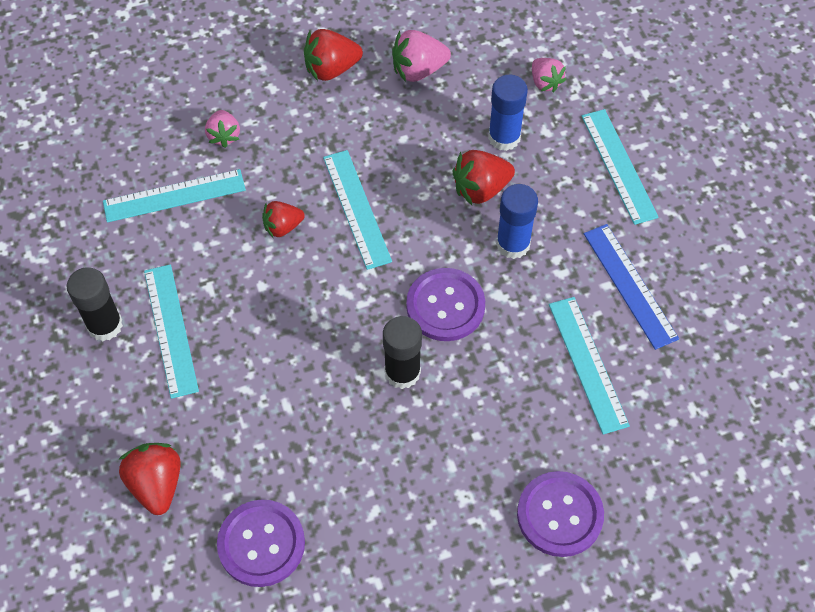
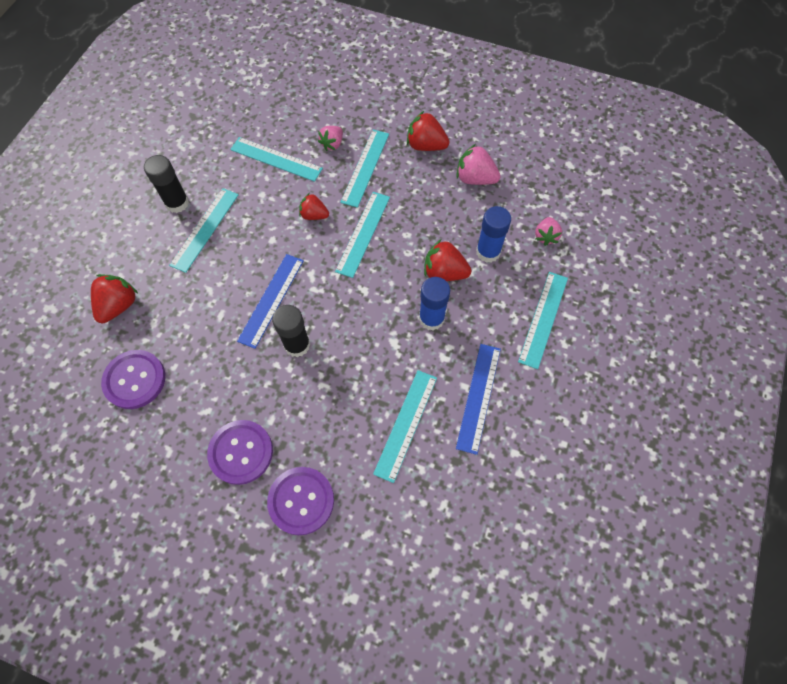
camera: 40 degrees right, 5 degrees up
(288, 137) = (365, 167): none -> turquoise ruler
(327, 348) = (271, 300): none -> blue ruler
(445, 306) = (357, 325): purple button -> purple button (241, 452)

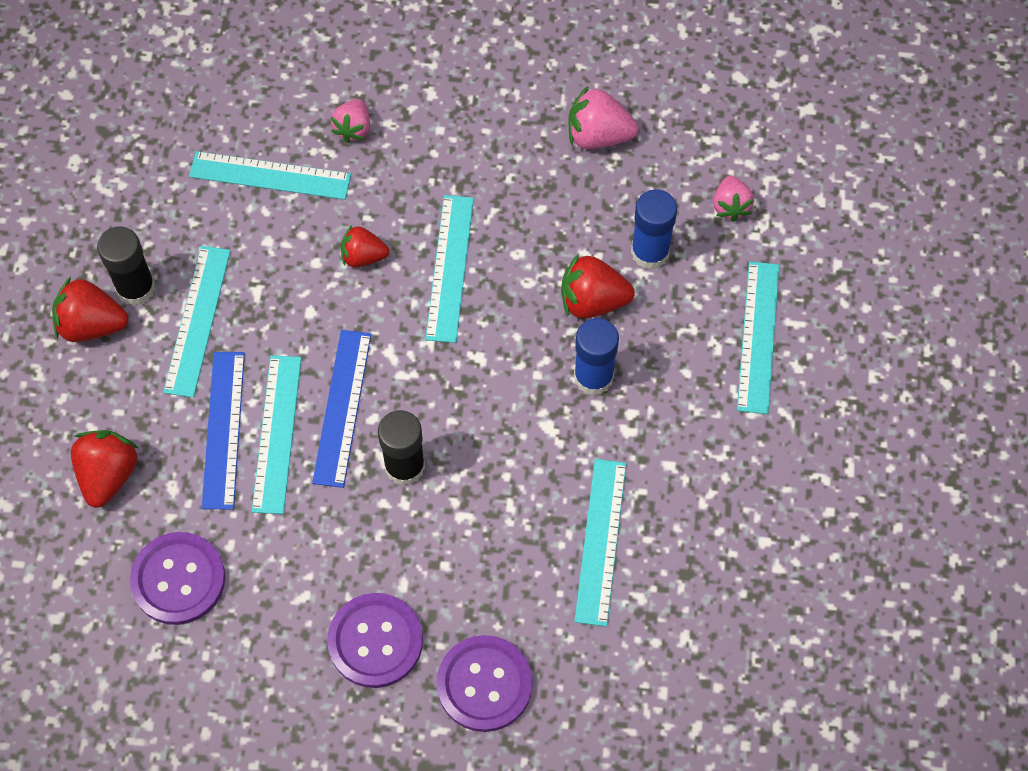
camera: 15 degrees left, 0 degrees up
(365, 167) = (419, 156): turquoise ruler -> turquoise ruler (276, 433)
(426, 145) = (505, 96): red strawberry -> red strawberry (92, 324)
(478, 397) = (694, 476): blue ruler -> blue ruler (223, 429)

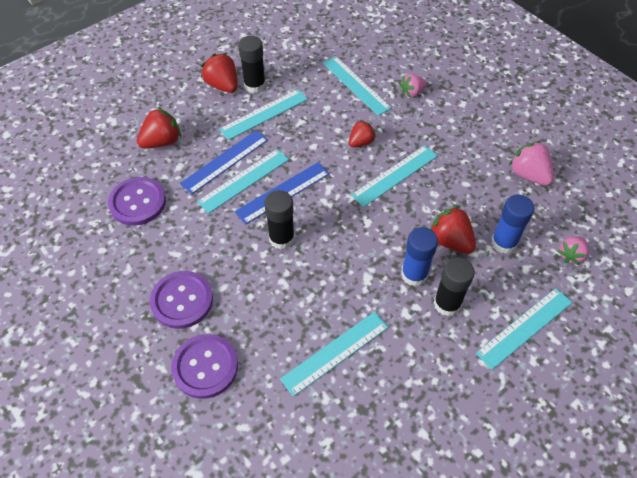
camera: 45 degrees right, 10 degrees down
(363, 256) = (361, 142): red strawberry -> red strawberry turned 90 degrees clockwise
(659, 380) = (447, 303): none -> black glue stick

